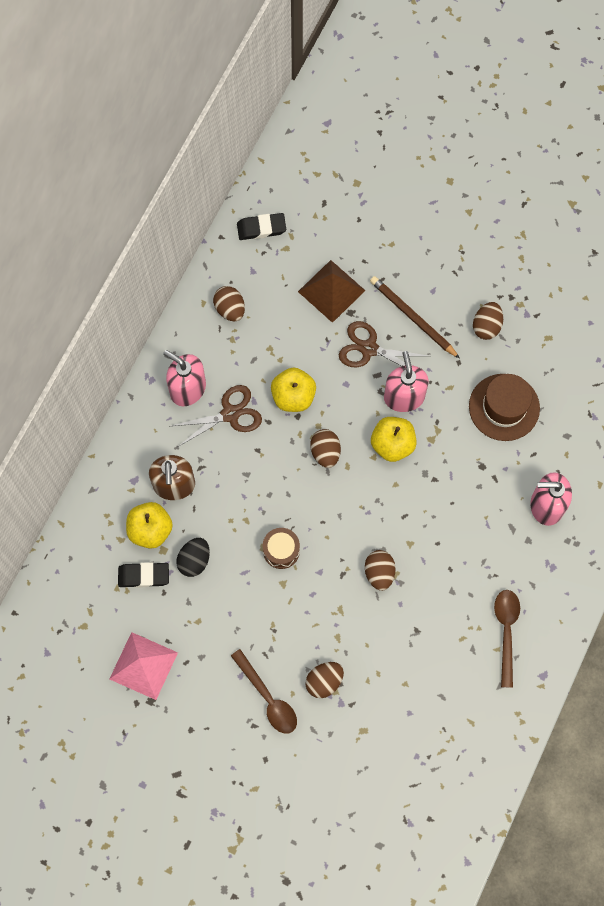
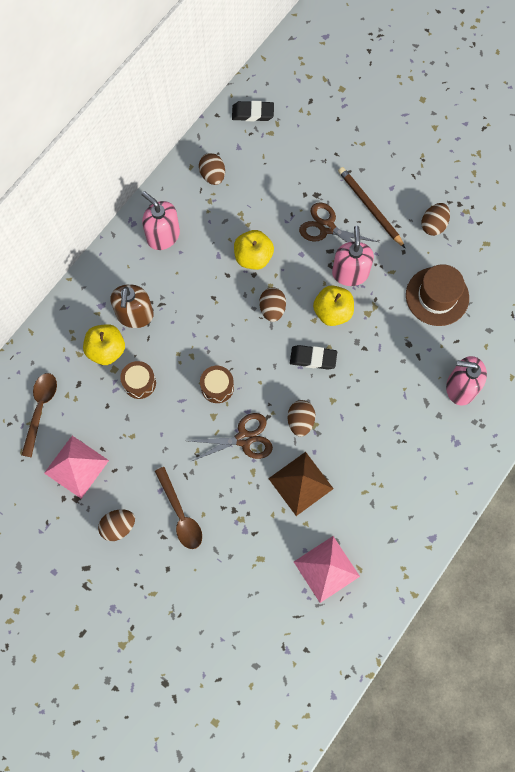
camera: 10 degrees right, 0 degrees up
(143, 576) = (92, 388): black eraser -> black eraser (313, 358)
(194, 560) = (139, 383): black egg -> brown drum
(230, 414) = (195, 263): brown scissors -> brown scissors (244, 439)
(324, 681) = (233, 509): brown egg -> brown egg (118, 526)
(331, 290) = (303, 174): brown pyramid -> brown pyramid (300, 483)
(436, 729) = (326, 569): none -> pink pyramid
(506, 632) = (405, 493): brown spoon -> brown spoon (40, 409)

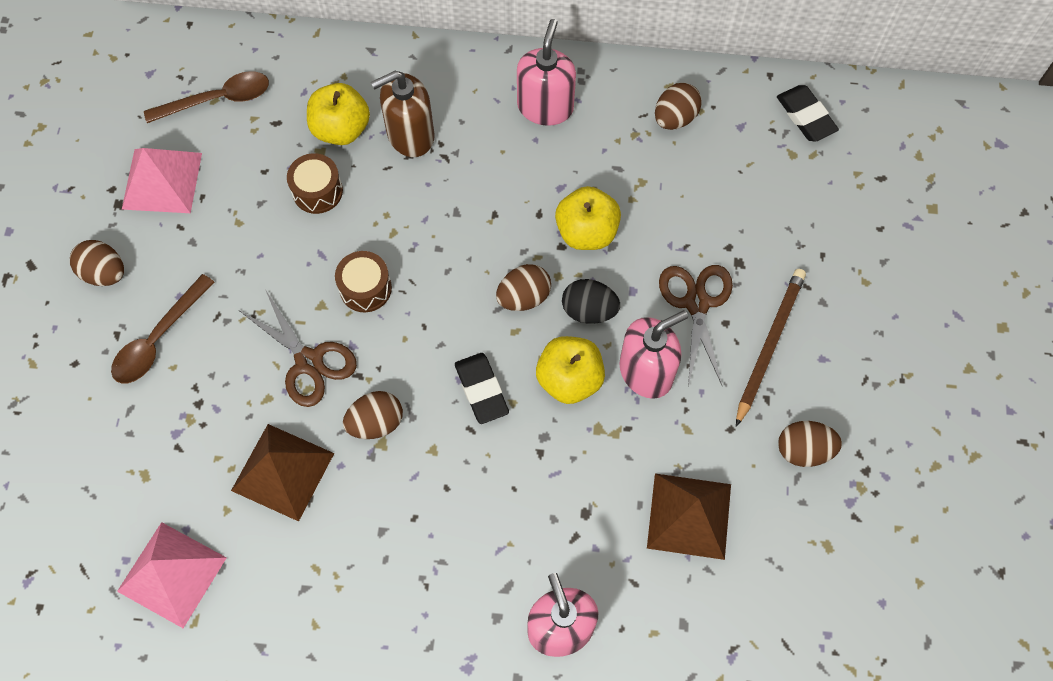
camera: 60 degrees right, 5 degrees down
(299, 281) = (589, 310): none -> black egg
(437, 296) = (689, 515): brown hat -> brown pyramid

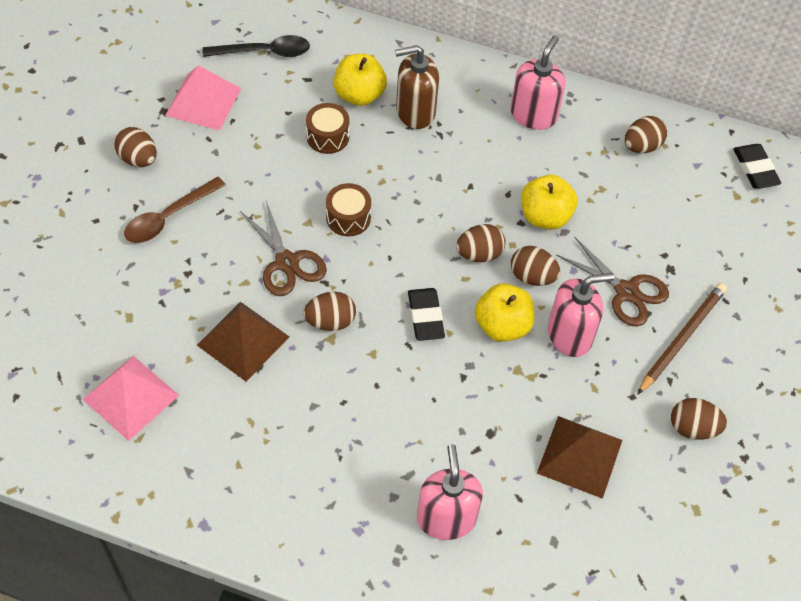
camera: 10 degrees right, 10 degrees down
(217, 99) = (264, 52): brown spoon -> black spoon
(589, 310) = (532, 276): black egg -> brown egg
(697, 303) = (626, 292): brown scissors -> brown scissors turned 120 degrees clockwise

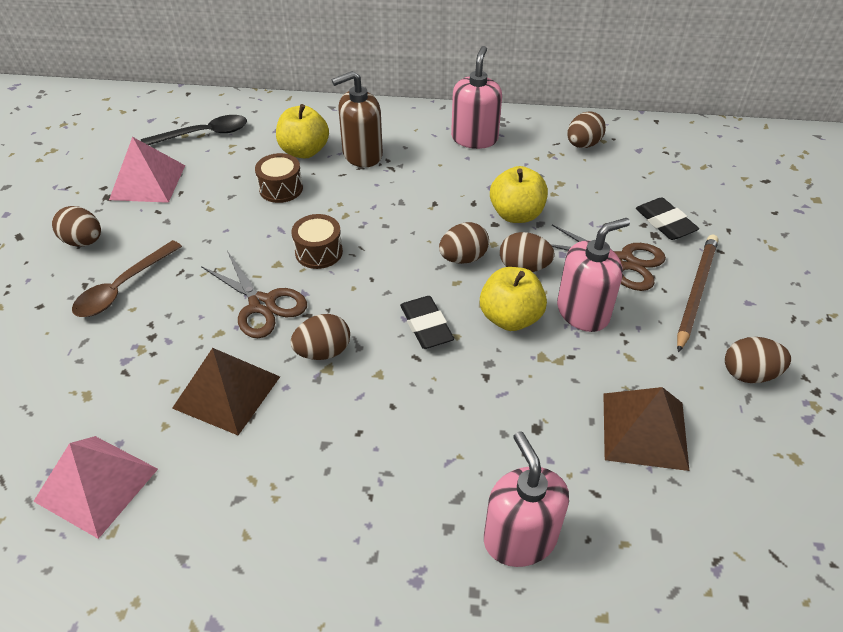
camera: 10 degrees left, 10 degrees down
(755, 169) = (691, 144): black eraser -> black eraser (665, 223)

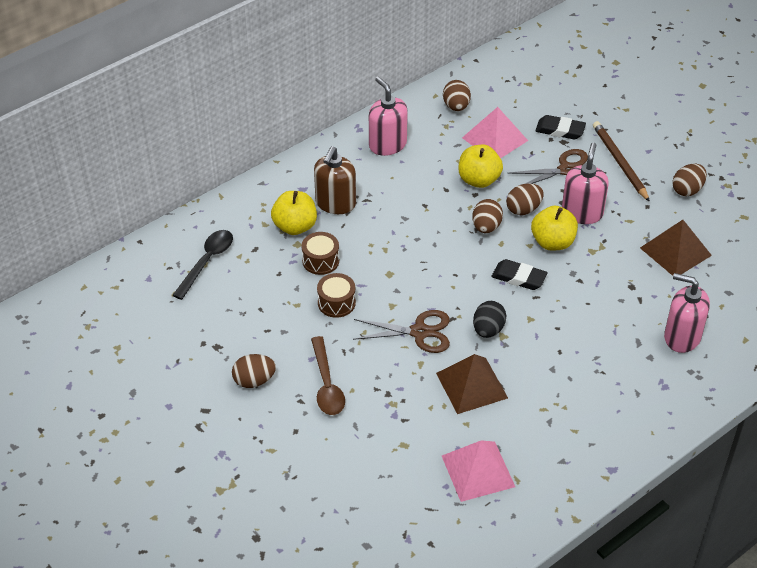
camera: 45 degrees left, 0 degrees up
(147, 182) = (227, 318): pink pyramid -> pink pyramid (495, 139)
(319, 252) = (404, 281): brown drum -> brown drum (336, 303)
(323, 352) = (488, 330): brown egg -> black egg

